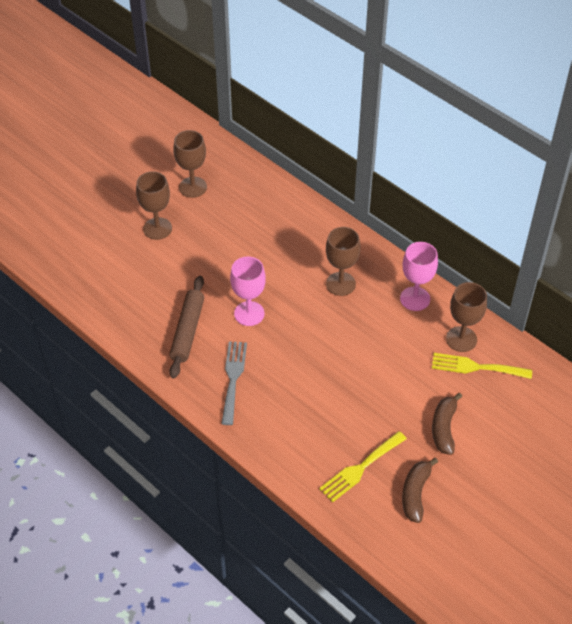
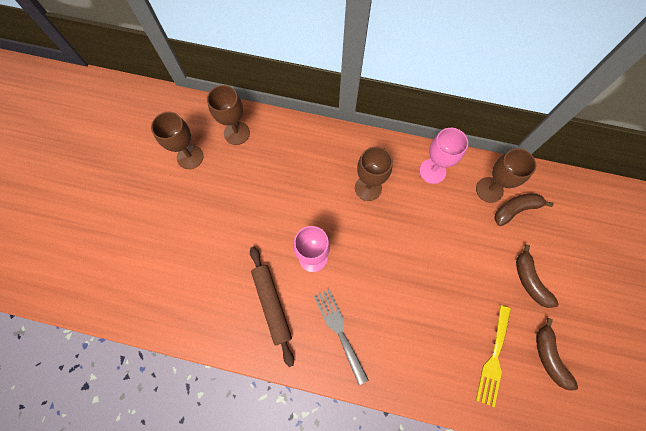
camera: 30 degrees left, 20 degrees up
(157, 228) = (183, 214): brown goblet -> brown goblet (237, 133)
(476, 367) = (516, 209): yellow fork -> brown banana

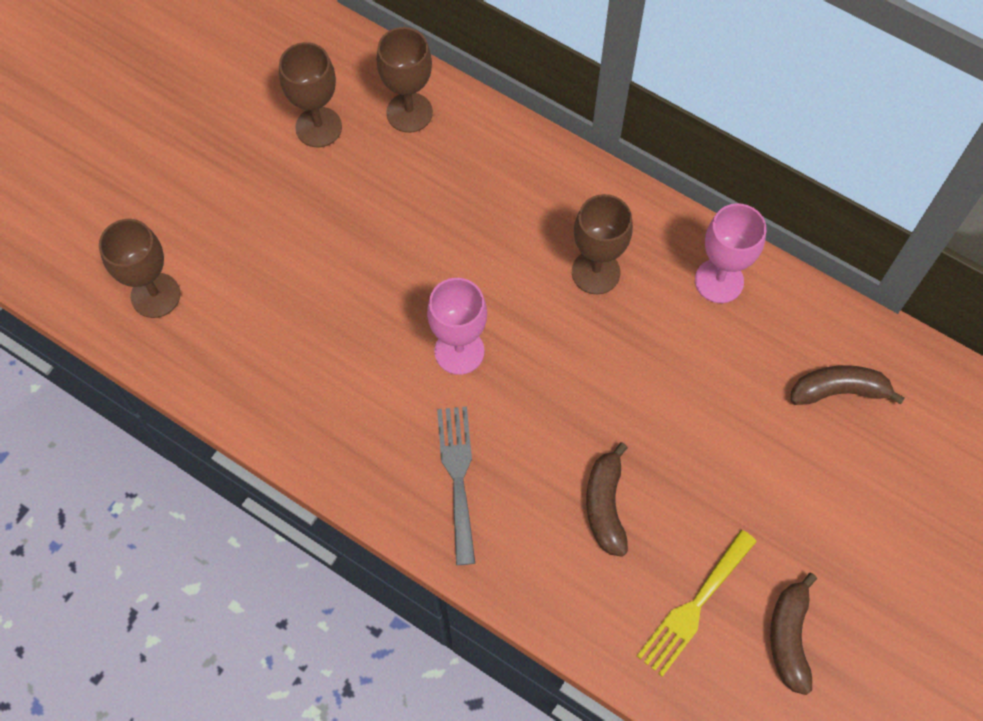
camera: 20 degrees right, 5 degrees down
(272, 304) = (366, 400): brown rolling pin -> none
(489, 189) = (806, 343): brown goblet -> brown goblet (155, 295)
(529, 280) = (810, 510): brown banana -> brown banana (605, 505)

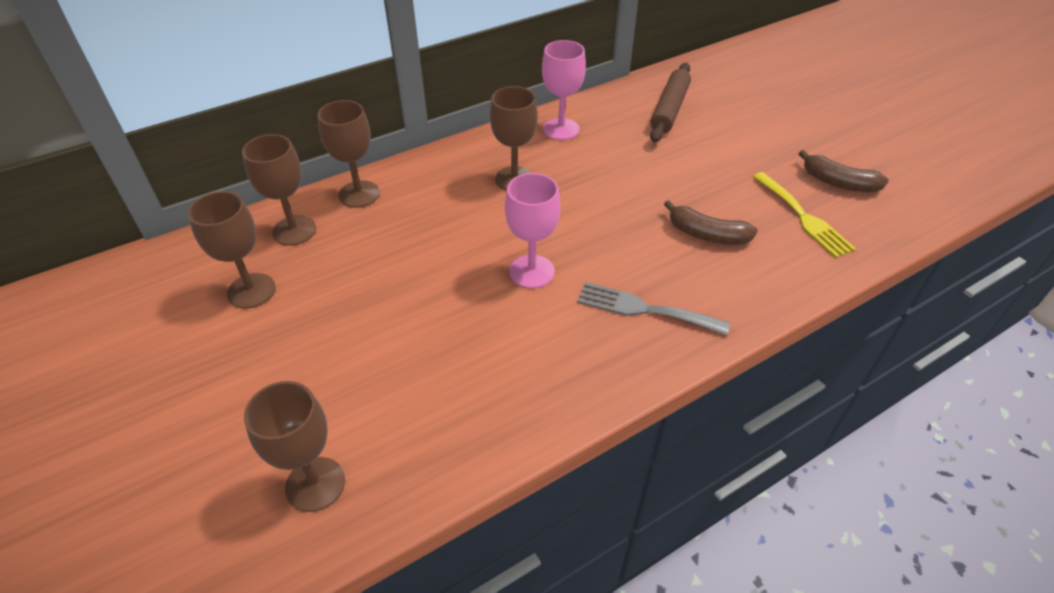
camera: 65 degrees left, 20 degrees down
(490, 137) = (359, 194): none -> brown goblet
(839, 390) = (669, 109): brown banana -> brown rolling pin

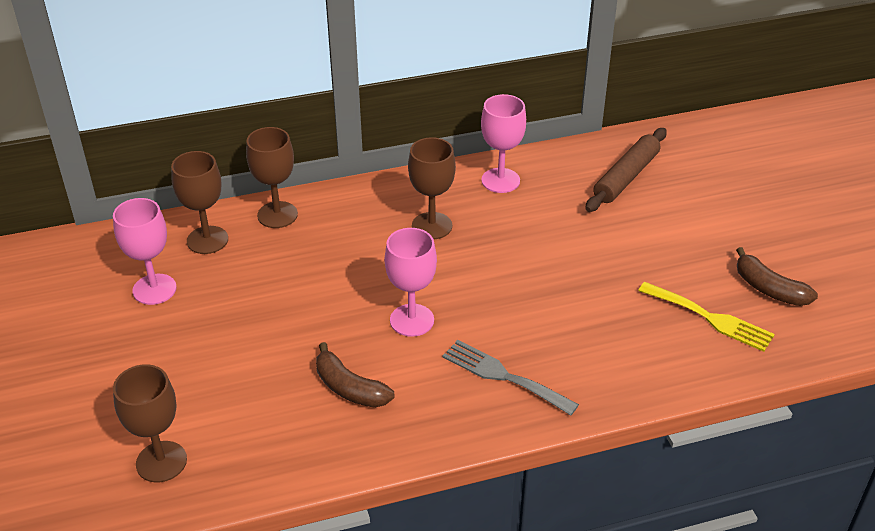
camera: 15 degrees right, 5 degrees down
(251, 291) = (154, 289): brown goblet -> pink goblet
(706, 234) = (600, 317): brown banana -> brown banana (349, 388)
(804, 217) = (711, 318): yellow fork -> yellow fork turned 45 degrees counterclockwise

